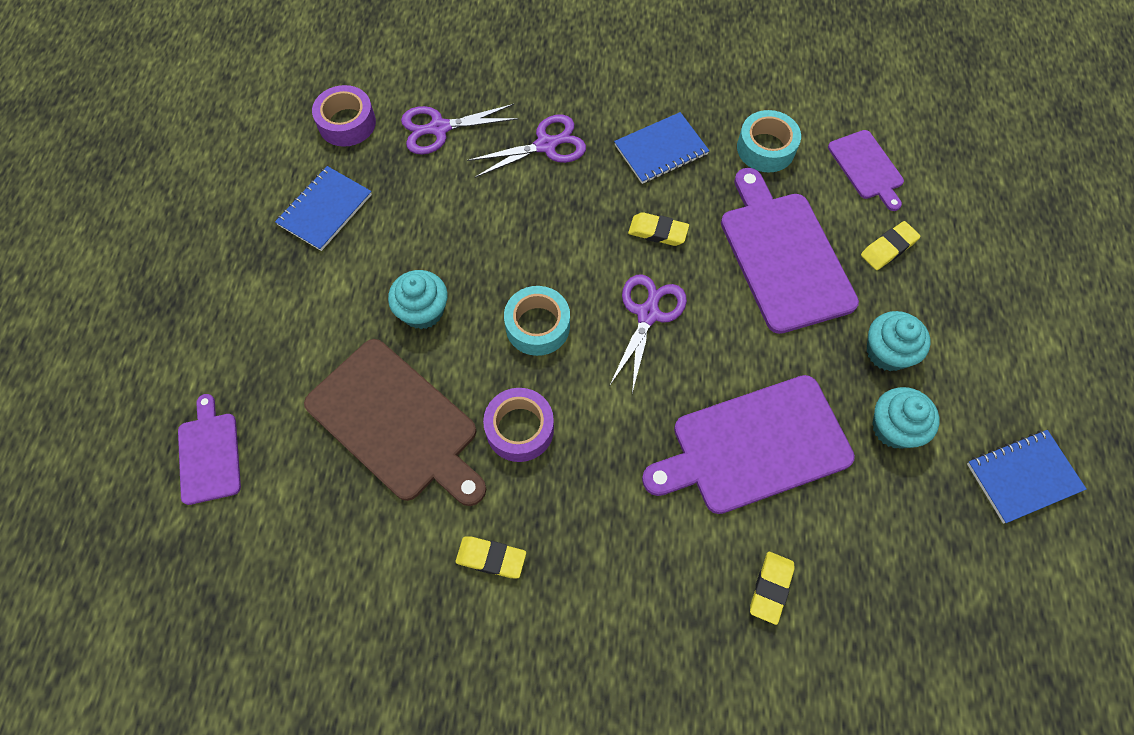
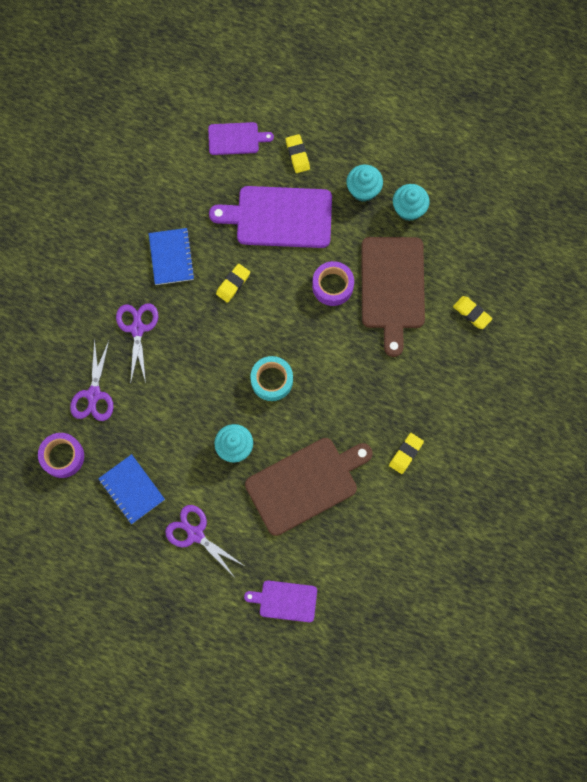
camera: 70 degrees left, 10 degrees up
(519, 429) = (335, 413): purple tape -> purple tape (332, 286)
(648, 314) = (288, 312): purple scissors -> purple scissors (195, 534)
(755, 446) = (393, 287): purple cutting board -> brown cutting board
(765, 148) = (197, 192): turquoise tape -> none
(1023, 477) = (459, 157): blue notebook -> none

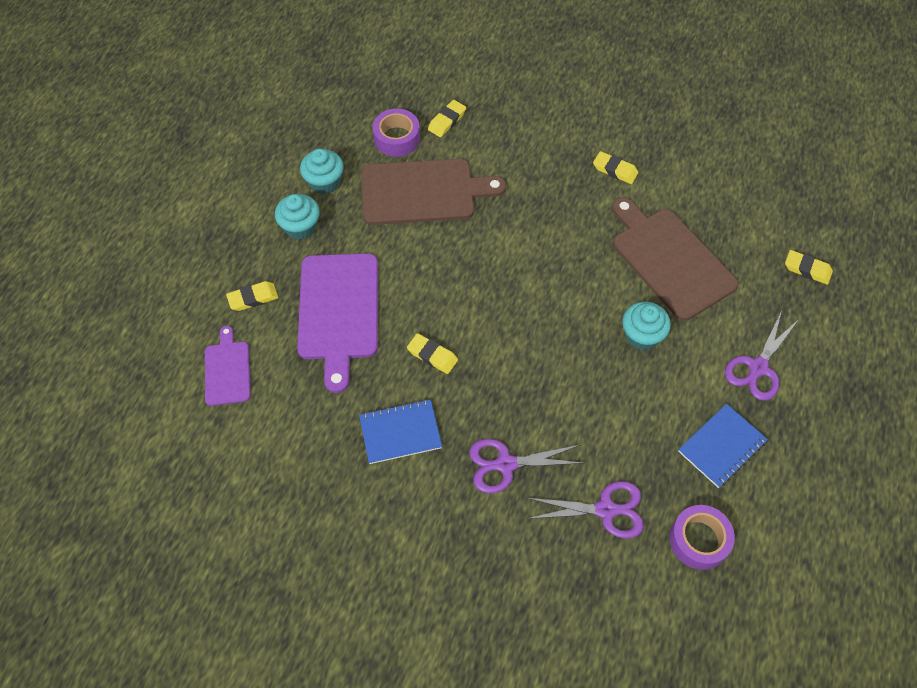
camera: 95 degrees left, 15 degrees down
(272, 380) = (552, 303): turquoise tape -> none
(285, 601) = (807, 269): purple cutting board -> yellow eraser
(332, 286) = (426, 249): purple tape -> purple tape (397, 138)

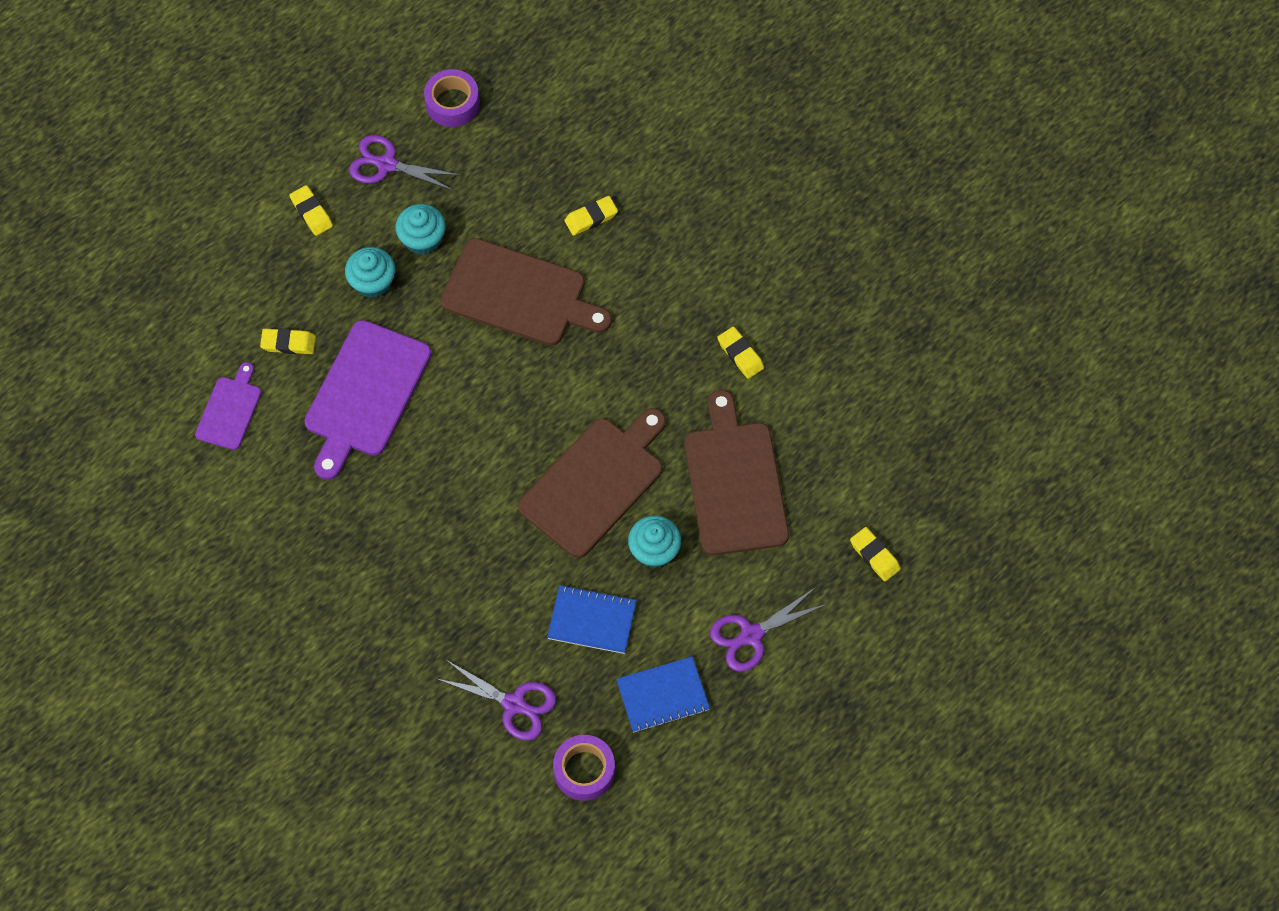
camera: 25 degrees right, 5 degrees up
(397, 138) = (525, 217): purple tape -> purple tape (452, 103)
(400, 432) = (362, 545): blue notebook -> blue notebook (592, 621)
(432, 355) = (433, 480): yellow eraser -> yellow eraser (311, 212)
(506, 464) = (445, 620): purple scissors -> purple scissors (387, 164)
(563, 304) = (594, 483): none -> brown cutting board

